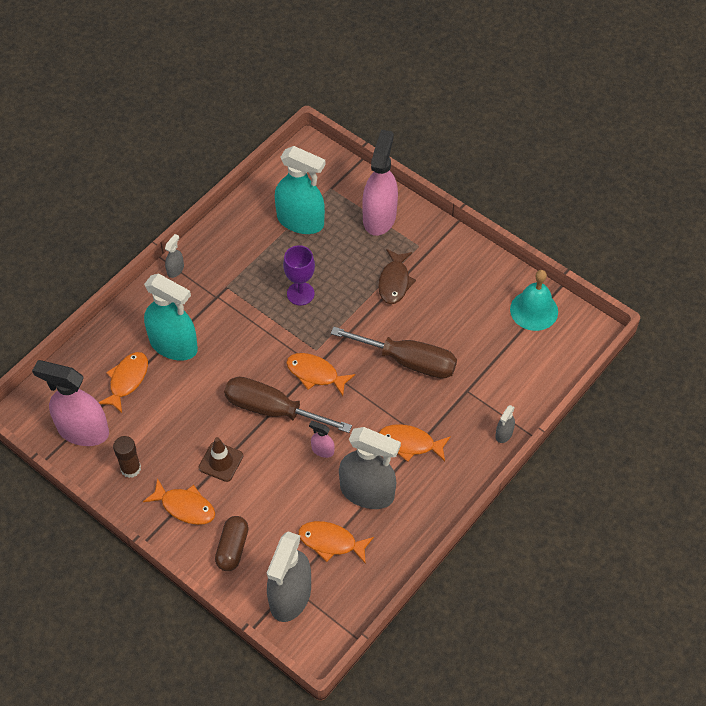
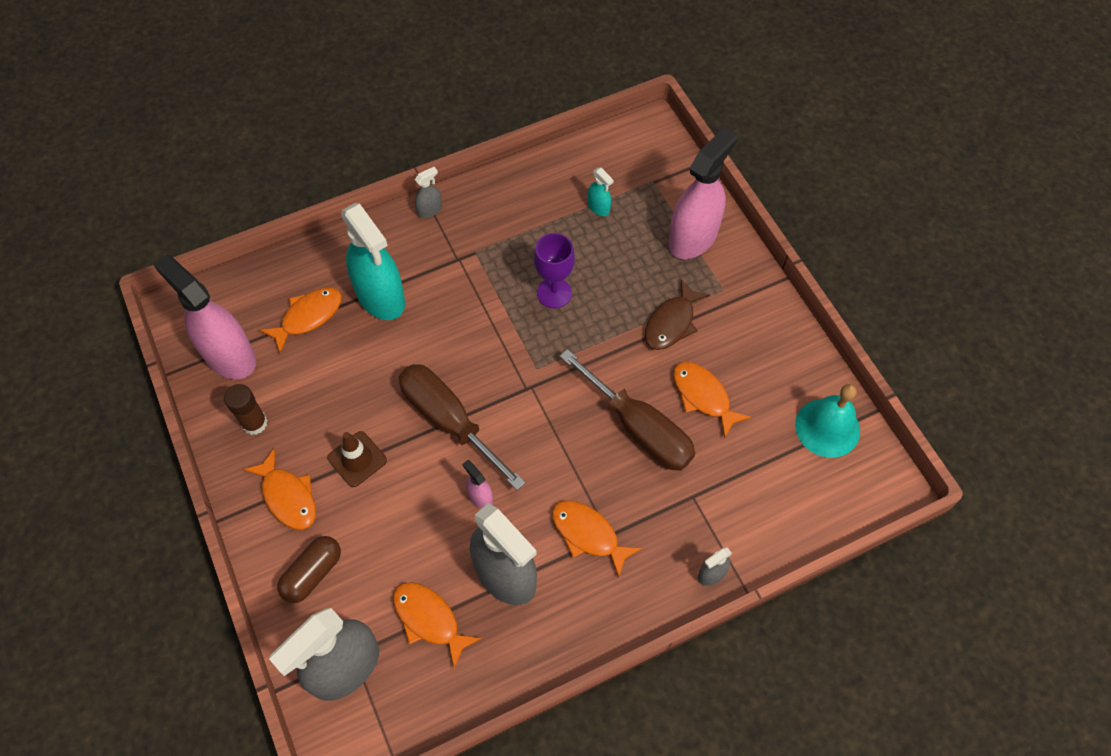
camera: 25 degrees right, 5 degrees up
(300, 221) = (598, 207): turquoise spray bottle -> turquoise spray bottle, size x0.43
(315, 374) = (521, 397): orange fish -> orange fish (703, 396)

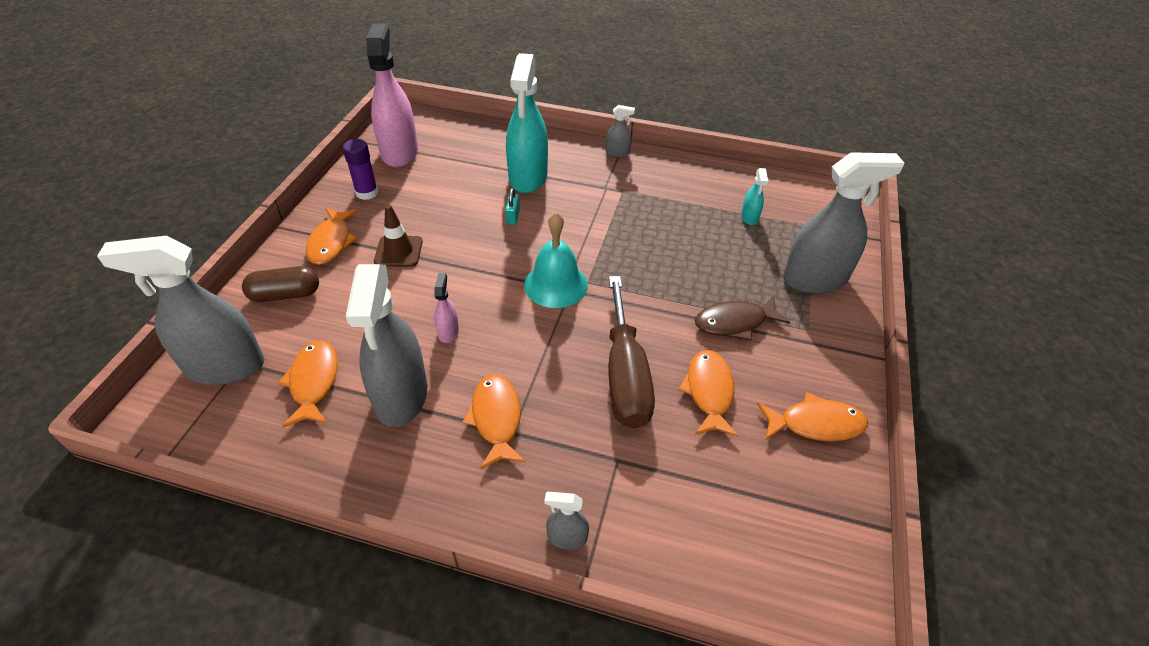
camera: 40 degrees right, 15 degrees down
(254, 423) = (367, 193): brown glue stick -> purple glue stick
(308, 317) = (470, 161): orange fish -> orange fish (816, 424)
(413, 350) = (513, 217): none -> turquoise padlock
(449, 421) = (485, 271): brown screwdriver -> none
(554, 293) = (654, 246): purple goblet -> none
(693, 237) = (815, 279): pink spray bottle -> grey spray bottle
(827, 427) = (815, 504): turquoise bell -> turquoise bell (555, 284)

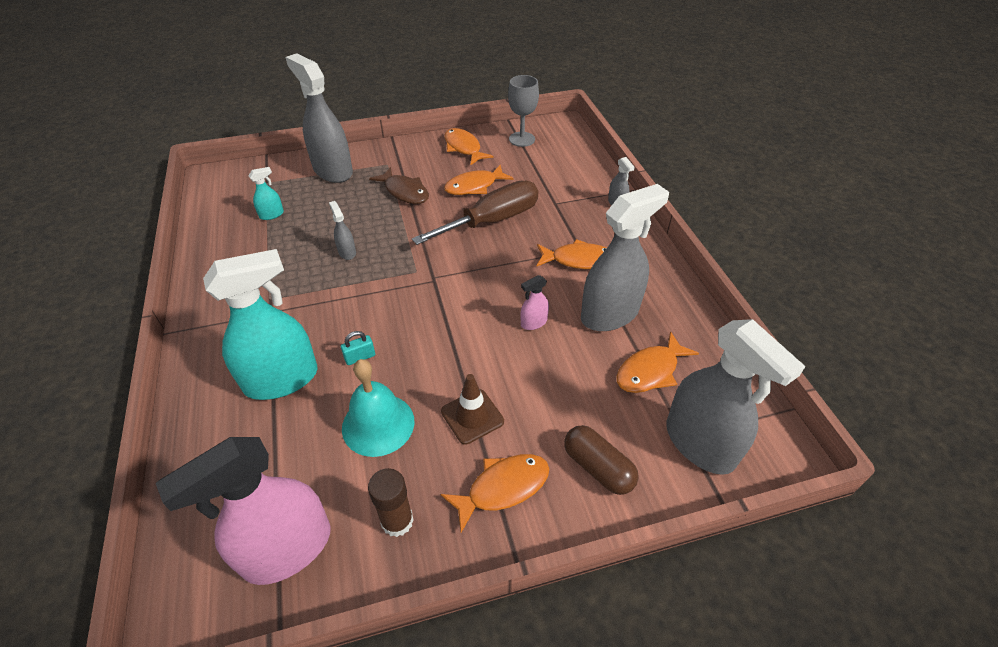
camera: 120 degrees left, 0 degrees up
(367, 193) = (397, 521): purple glue stick -> brown glue stick
(496, 418) = (579, 260): orange fish -> orange fish turned 135 degrees counterclockwise
(555, 284) = (433, 287): turquoise bell -> turquoise bell (378, 424)
(617, 153) = (196, 328): grey spray bottle -> grey spray bottle (347, 252)
(811, 513) = (522, 139): none -> grey goblet

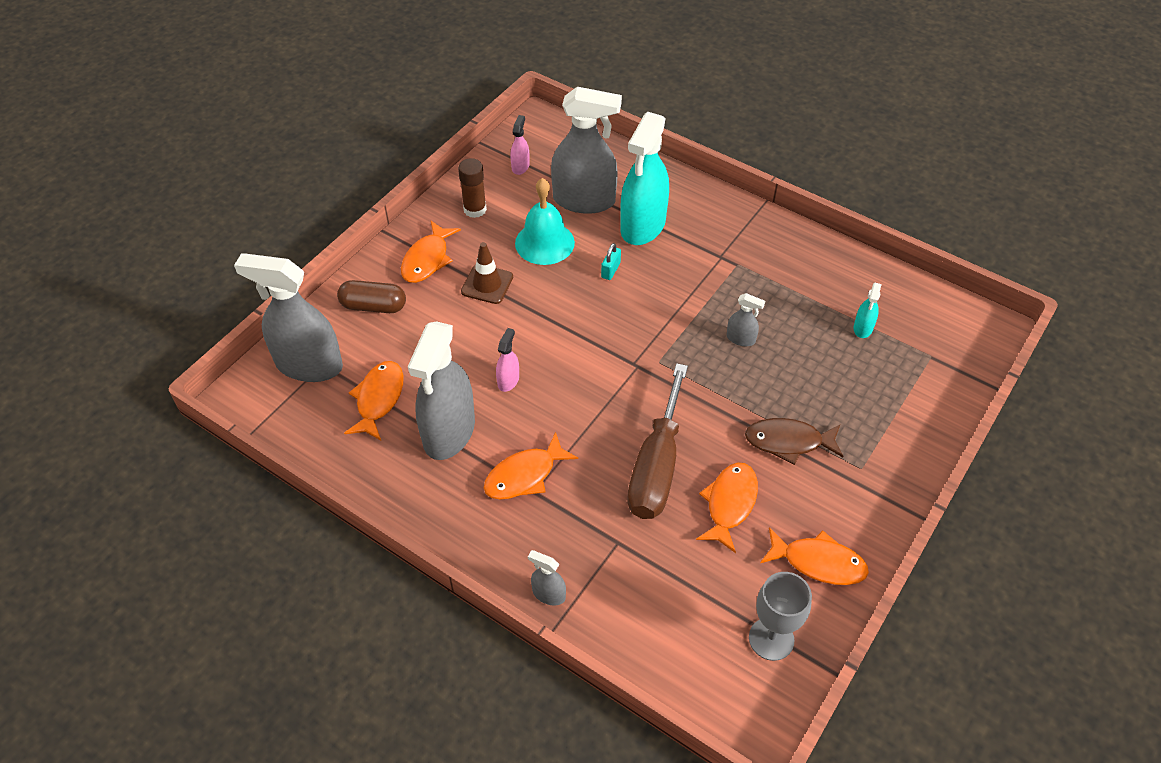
camera: 140 degrees right, 5 degrees up
(287, 549) = (520, 166): pink spray bottle -> pink spray bottle, size x0.43
(333, 171) = (898, 416): grey spray bottle -> grey spray bottle (584, 200)

